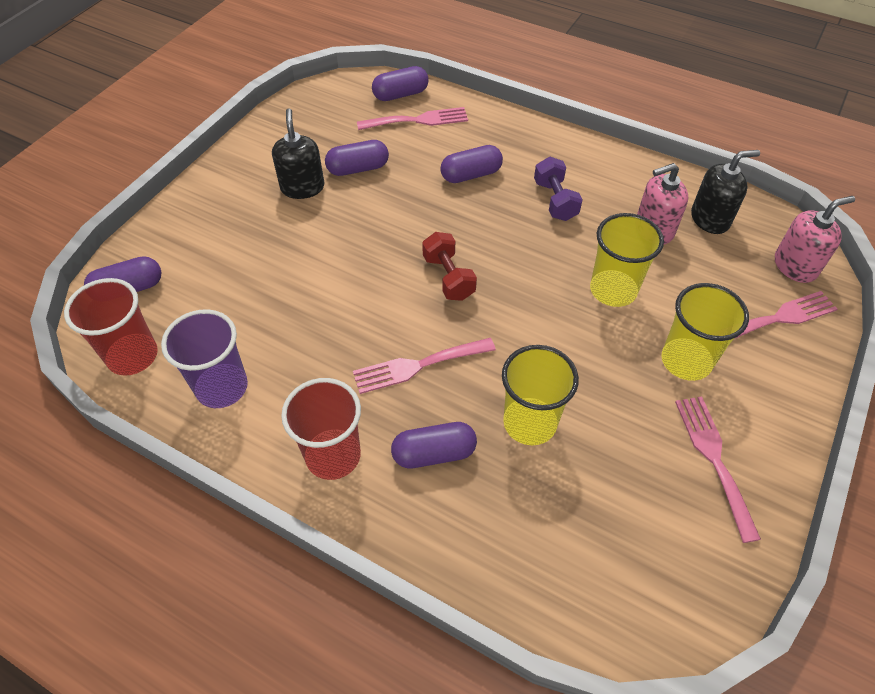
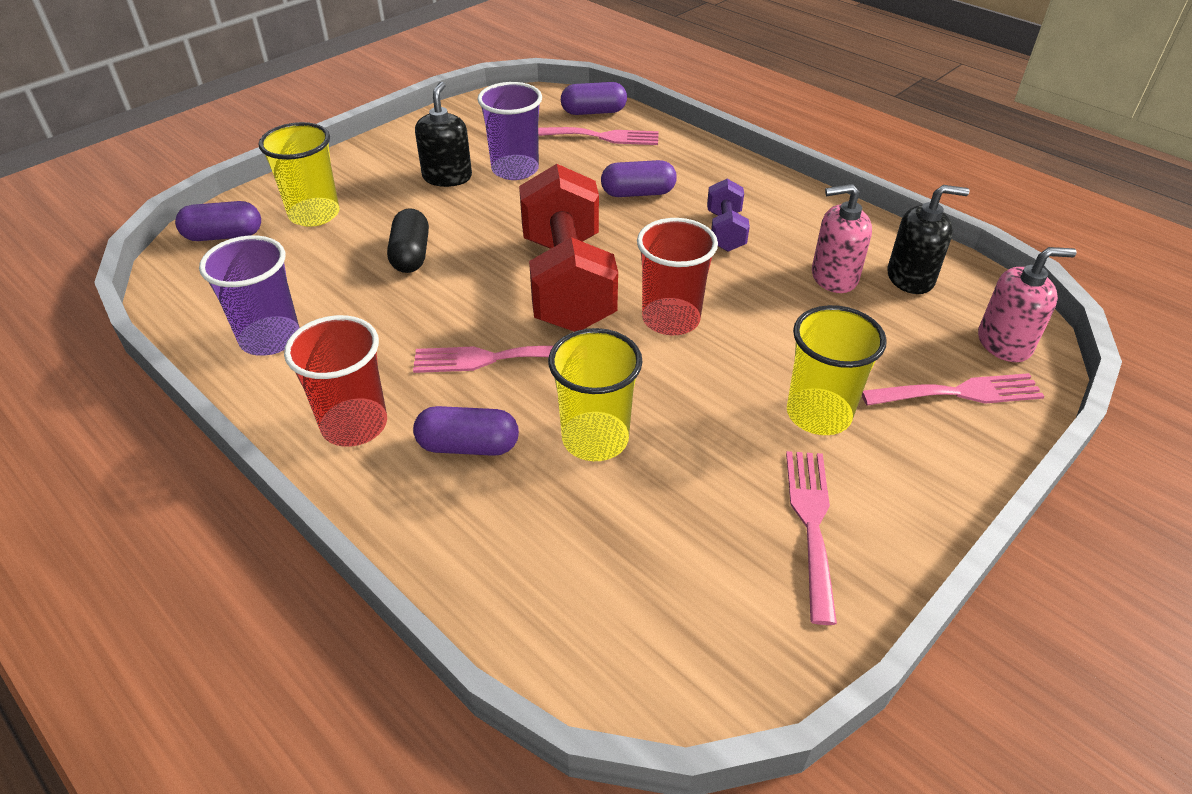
camera: 15 degrees right, 10 degrees down
(132, 356) = (195, 294): red cup -> red cup (671, 319)
(306, 276) = (411, 255): none -> black capsule
(358, 168) = (515, 169): purple capsule -> purple cup
(448, 277) = (566, 282): red dumbbell -> red dumbbell, size x2.09
(613, 290) = (757, 327): yellow cup -> yellow cup (314, 214)

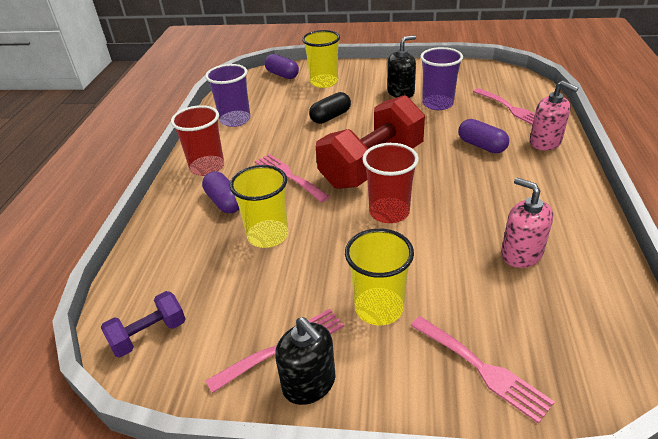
camera: 55 degrees right, 5 degrees down
(593, 112) = (530, 95): purple capsule -> none
(725, 231) = (497, 191): purple dumbbell -> purple dumbbell (149, 335)
(910, 278) = (576, 289): black soap dispenser -> black soap dispenser (309, 383)
(1004, 343) = (574, 373): pink soap dispenser -> pink soap dispenser (545, 142)

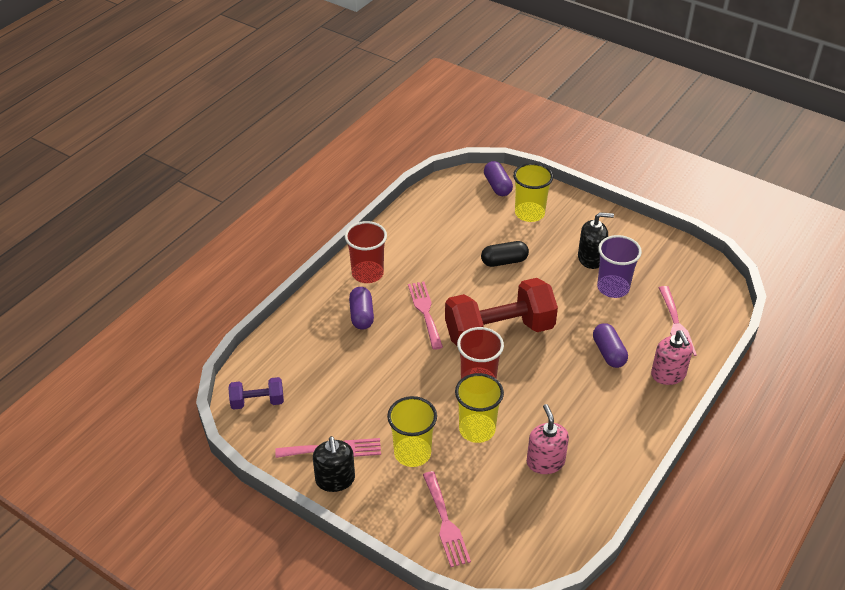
camera: 25 degrees right, 5 degrees up
(235, 120) = (420, 228): purple cup -> none
(268, 235) = (375, 361): yellow cup -> yellow cup (477, 429)

